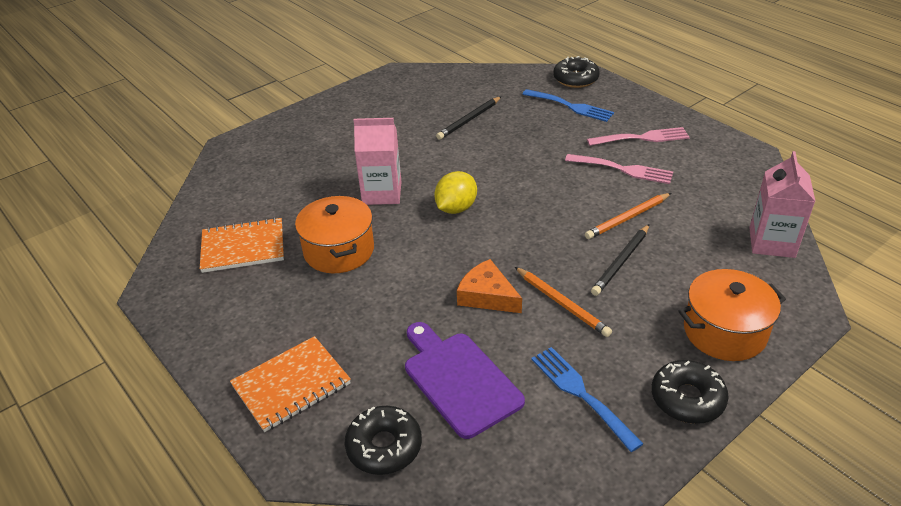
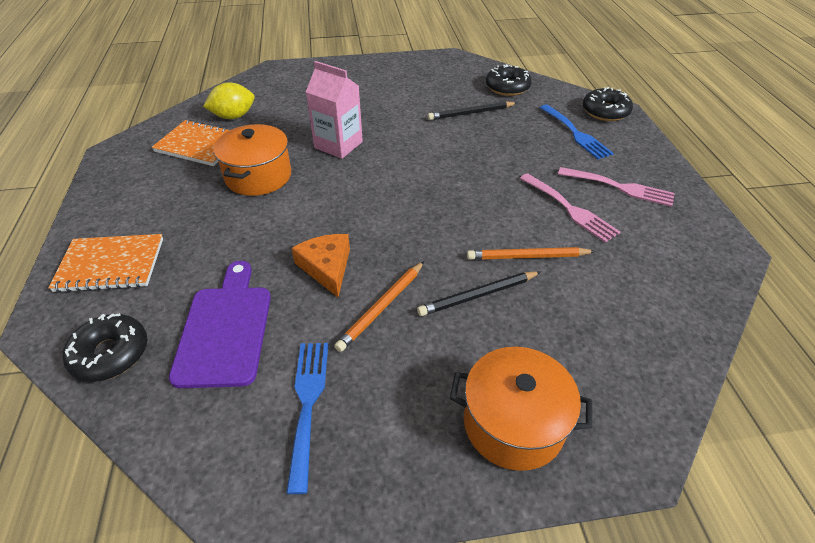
camera: 30 degrees right, 5 degrees up
(456, 208) = (382, 181): yellow lemon -> yellow lemon (233, 116)
(562, 303) = (382, 307): orange pencil -> orange pencil turned 45 degrees clockwise
(687, 399) = (401, 473): black donut -> black donut (507, 87)
(771, 242) = (665, 354): pink carton -> none

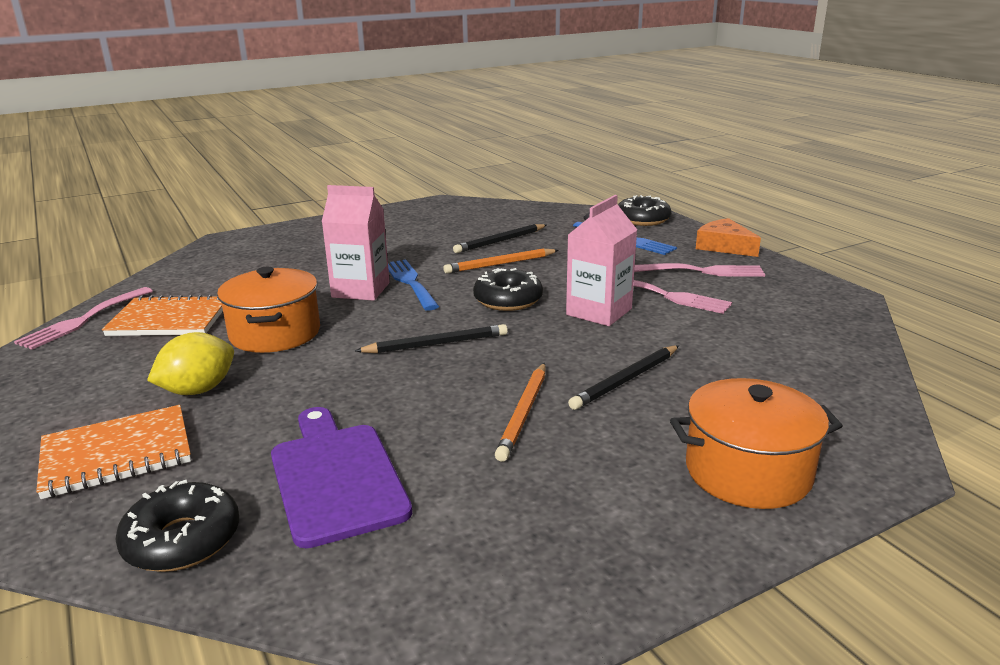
camera: 20 degrees left, 20 degrees down
(149, 132) = (83, 320): none -> pink fork
(233, 116) = (199, 287): yellow lemon -> yellow lemon (198, 390)
(307, 403) = (499, 517): blue fork -> blue fork (410, 282)
(326, 267) = (428, 394): orange cheese -> orange cheese (724, 246)
(360, 217) = (436, 344): none -> black pencil
(502, 213) = (599, 312): none -> pink carton
(507, 87) = (524, 216): black donut -> black donut (508, 300)
(527, 256) = (653, 339): orange pencil -> orange pencil (500, 264)

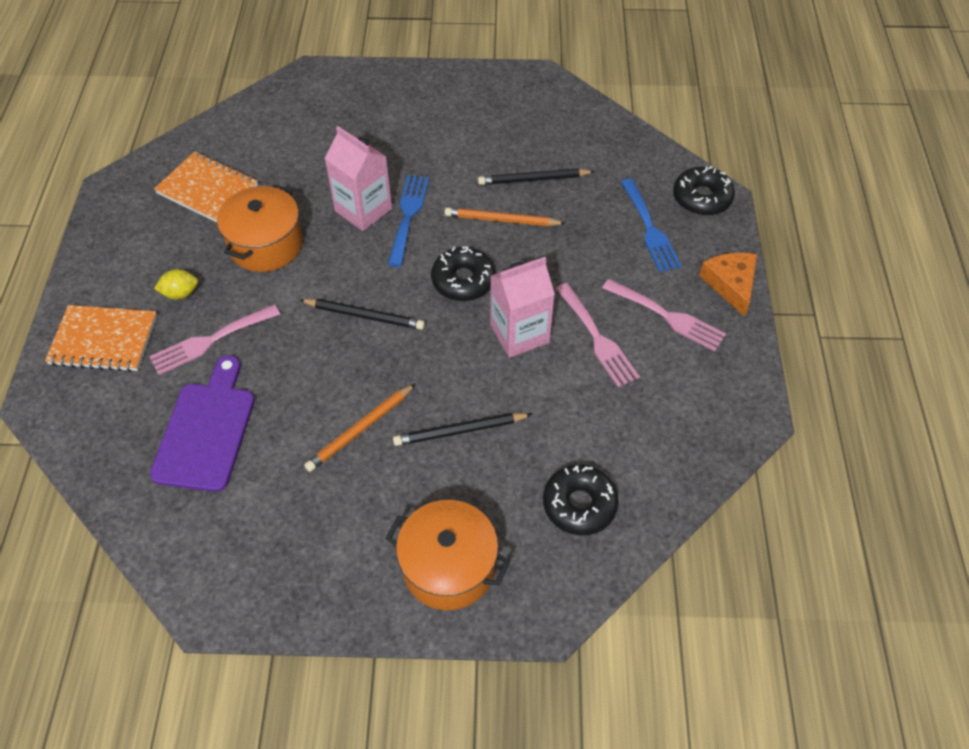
camera: 30 degrees right, 30 degrees up
(83, 320) = (153, 162): pink fork -> pink fork (210, 341)
(182, 540) = (100, 440): black donut -> black donut (579, 504)
(198, 390) = (180, 293): yellow lemon -> yellow lemon, size x0.65

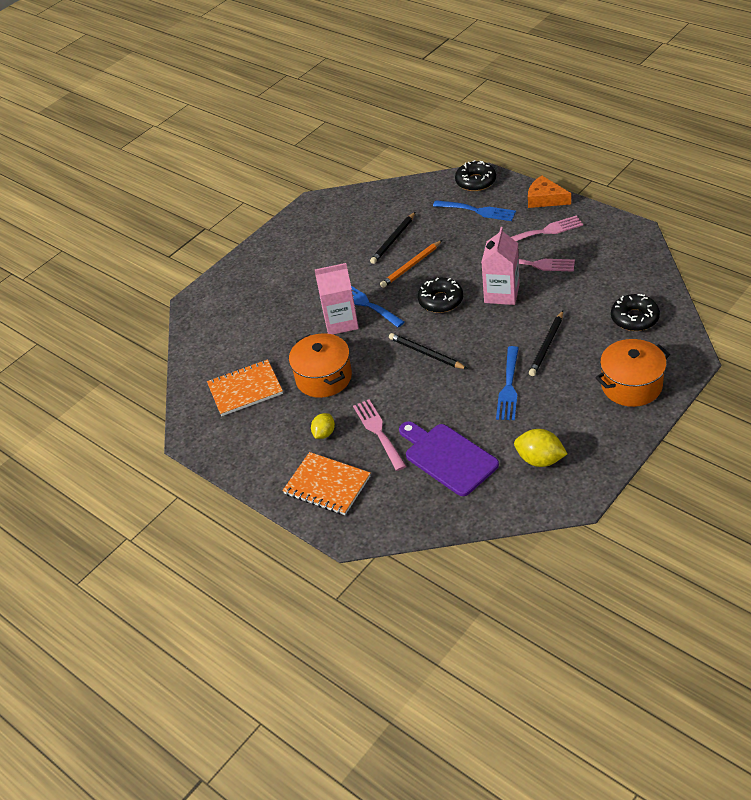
camera: 45 degrees left, 10 degrees down
(104, 340) = (327, 485): orange notebook -> orange notebook turned 75 degrees clockwise
(210, 341) = (378, 432): pink fork -> pink fork turned 150 degrees clockwise
(254, 530) = (540, 460): none -> yellow lemon
(360, 429) = (509, 387): orange pencil -> blue fork
(364, 316) = (426, 353): black pencil -> black pencil turned 105 degrees counterclockwise

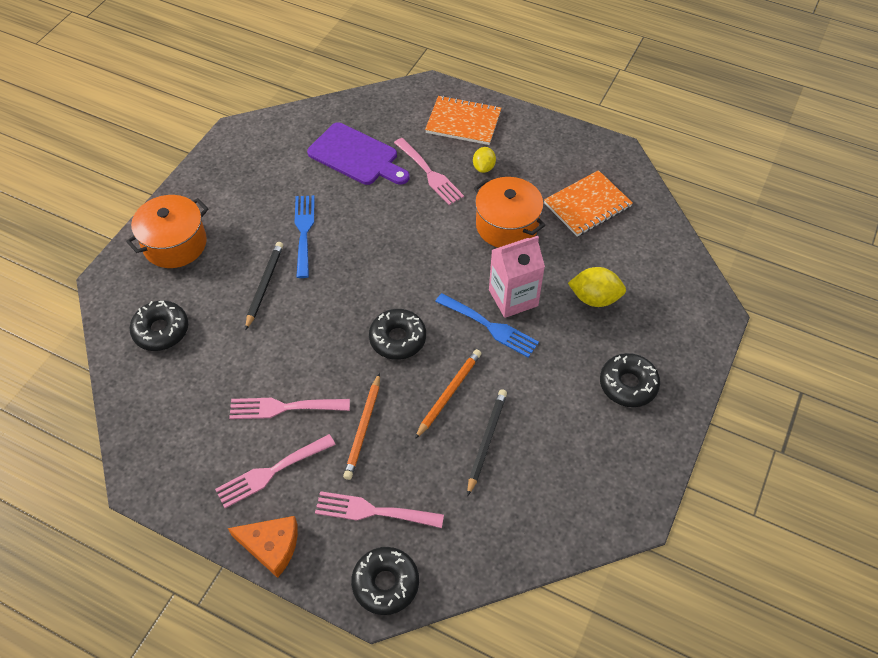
camera: 160 degrees right, 10 degrees up
(282, 264) = (628, 384): none -> black donut
(426, 353) = (400, 264): black pencil -> none
(477, 250) = (363, 428): none -> orange pencil
(478, 211) = (373, 511): blue fork -> pink fork
(501, 293) = (322, 355): pink carton -> none
(540, 460) = (269, 162): yellow lemon -> yellow lemon (594, 298)

